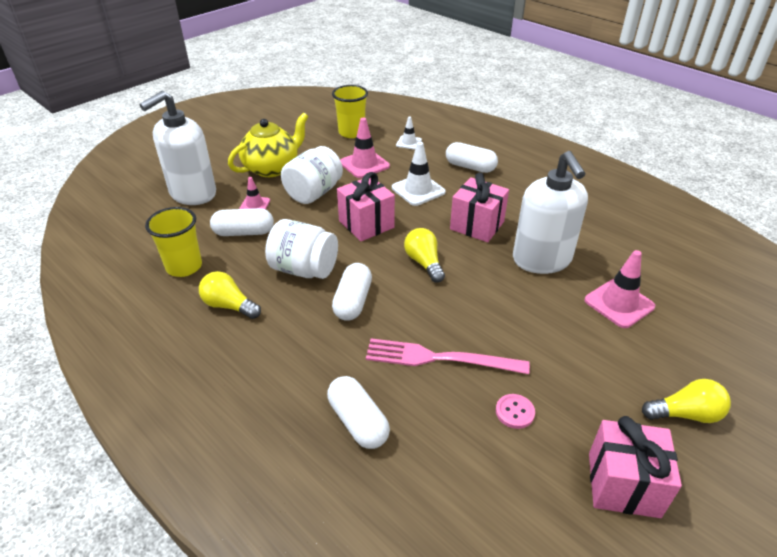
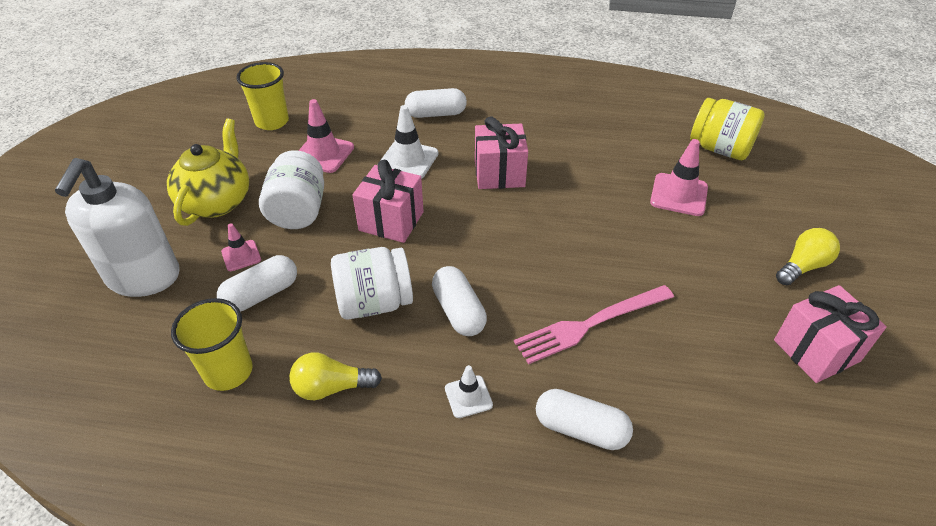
camera: 35 degrees left, 5 degrees up
(408, 143) = (348, 110): white traffic cone -> white traffic cone (468, 396)
(424, 263) = (487, 236): yellow light bulb -> none
(514, 412) = (693, 338): pink button -> none
(542, 260) = (585, 183): white soap dispenser -> none
(701, 285) = (720, 149): none -> yellow jar

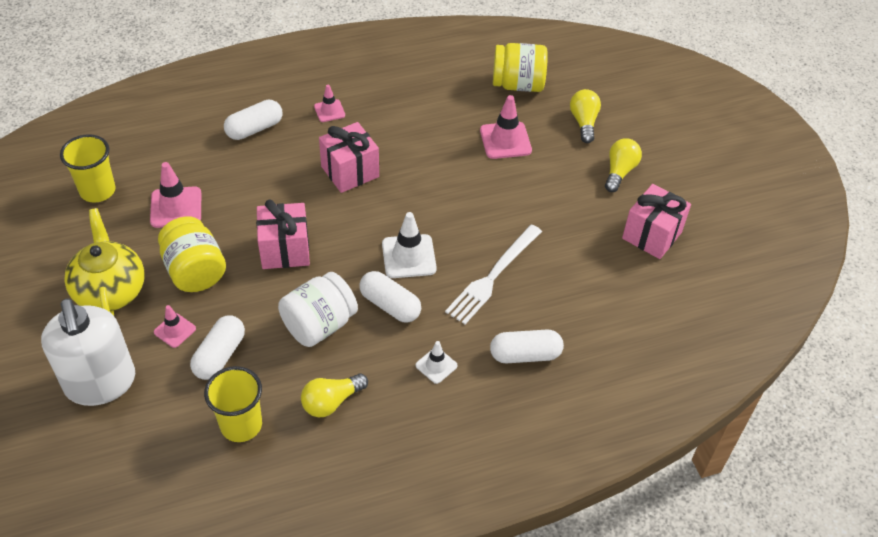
camera: 30 degrees left, 5 degrees up
(298, 211) = (195, 271): white jar -> yellow jar
(408, 160) = (260, 186): white traffic cone -> white traffic cone (409, 256)
(513, 119) = (329, 111): none -> pink traffic cone
(590, 324) = (493, 276): pink fork -> white fork
(780, 204) = (584, 122): none -> yellow light bulb

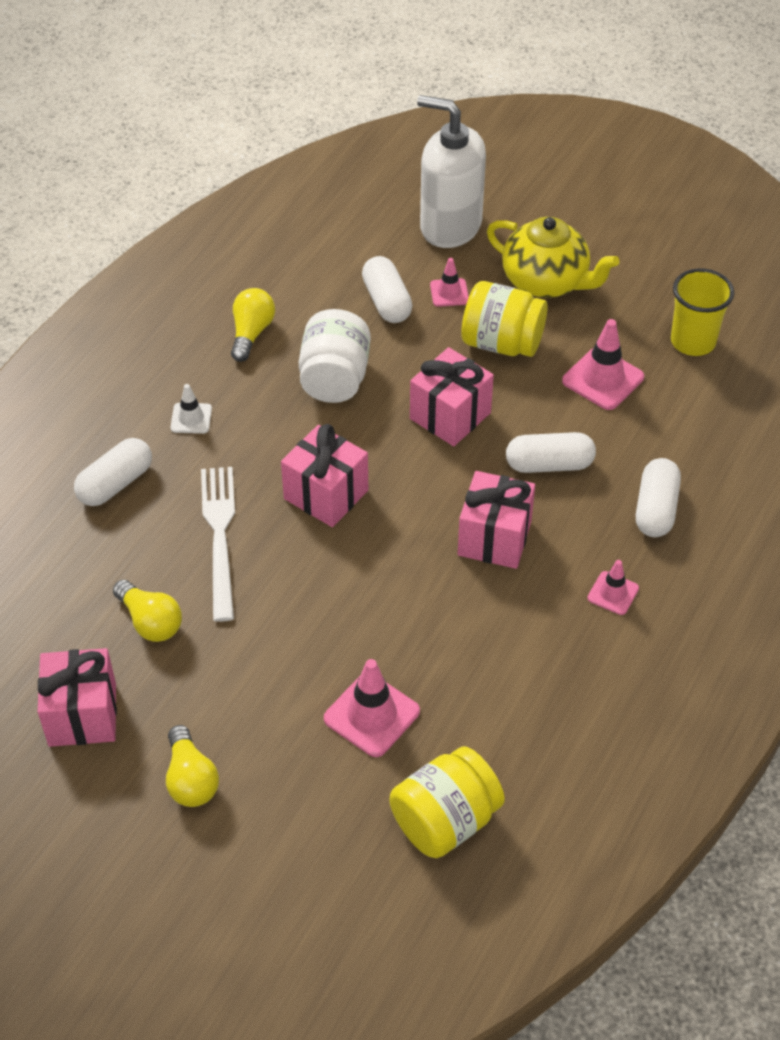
camera: 140 degrees right, 0 degrees up
(241, 425) = (304, 273): yellow cup -> none
(390, 305) = (291, 438): white capsule -> white capsule (549, 464)
(409, 256) = (326, 494): white traffic cone -> pink gift
(584, 122) = (301, 825): yellow light bulb -> yellow light bulb (150, 621)

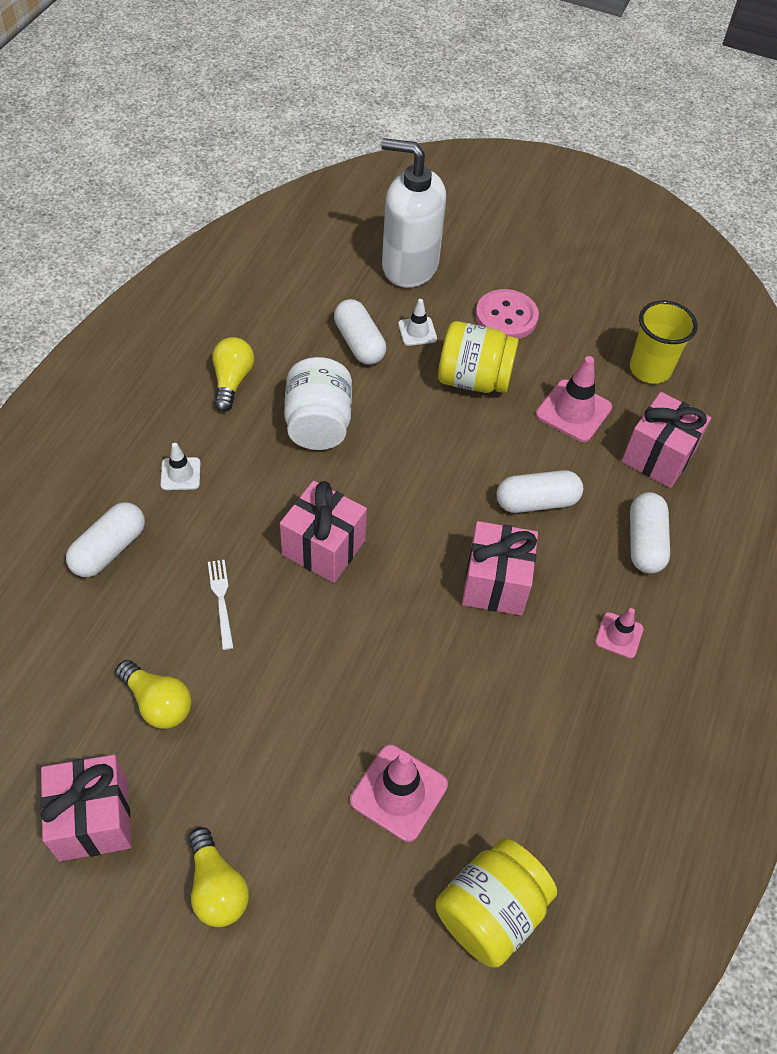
camera: 10 degrees left, 5 degrees up
(220, 536) = (221, 600): white fork -> white fork, size x0.52
(449, 293) = (417, 331): pink traffic cone -> white traffic cone
(450, 416) = (435, 456): pink gift -> pink gift (658, 456)
(546, 282) = (506, 317): yellow teapot -> pink button

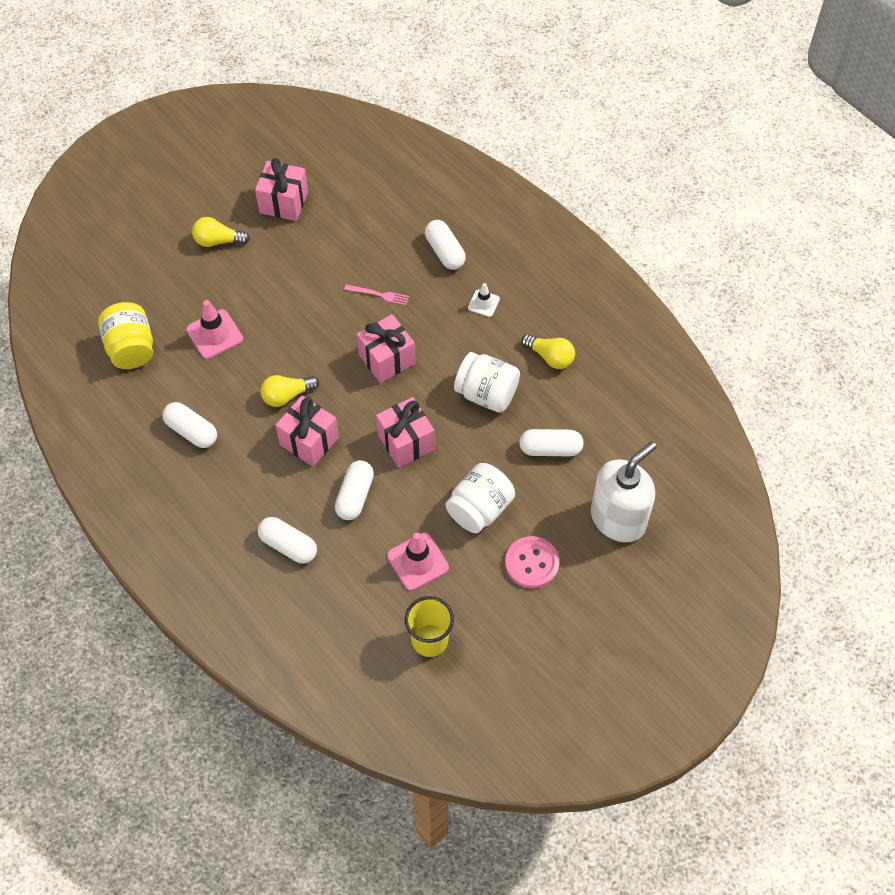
camera: 120 degrees right, 5 degrees up
(158, 702) = (331, 246): yellow light bulb -> yellow light bulb (287, 395)
(221, 600) = (379, 295): white fork -> pink fork
(417, 331) = (544, 493): white traffic cone -> none
(473, 379) = (479, 509): yellow jar -> white jar
(571, 737) = (191, 431): none -> white capsule
(619, 635) = (235, 491): pink traffic cone -> none
(658, 456) = (349, 596): pink gift -> pink gift (406, 442)

